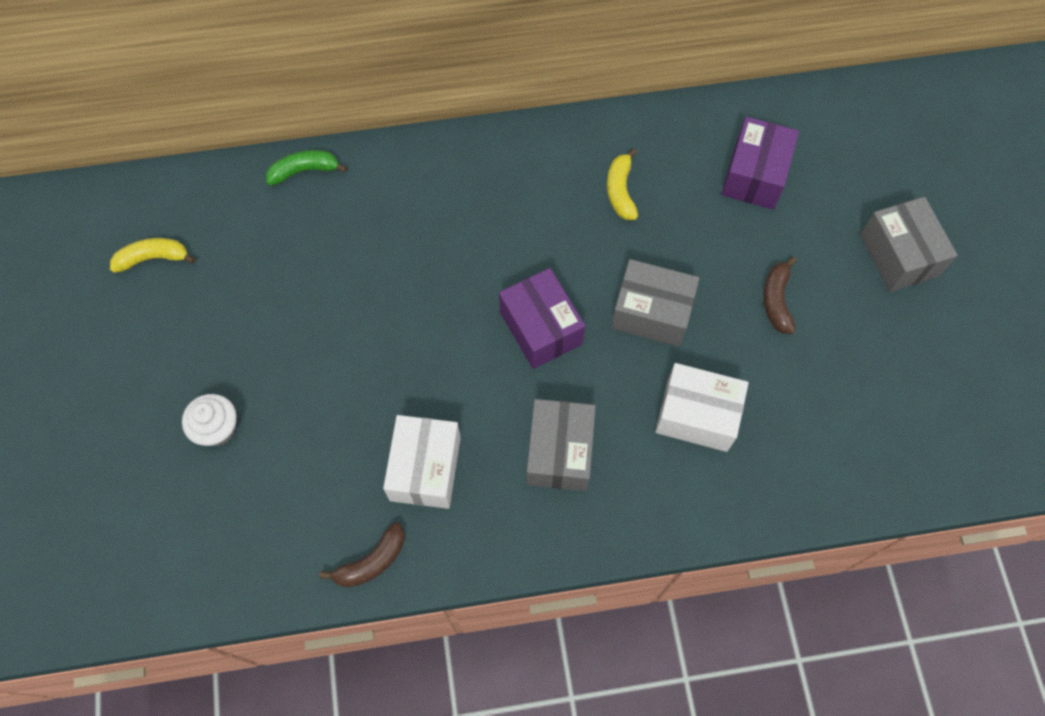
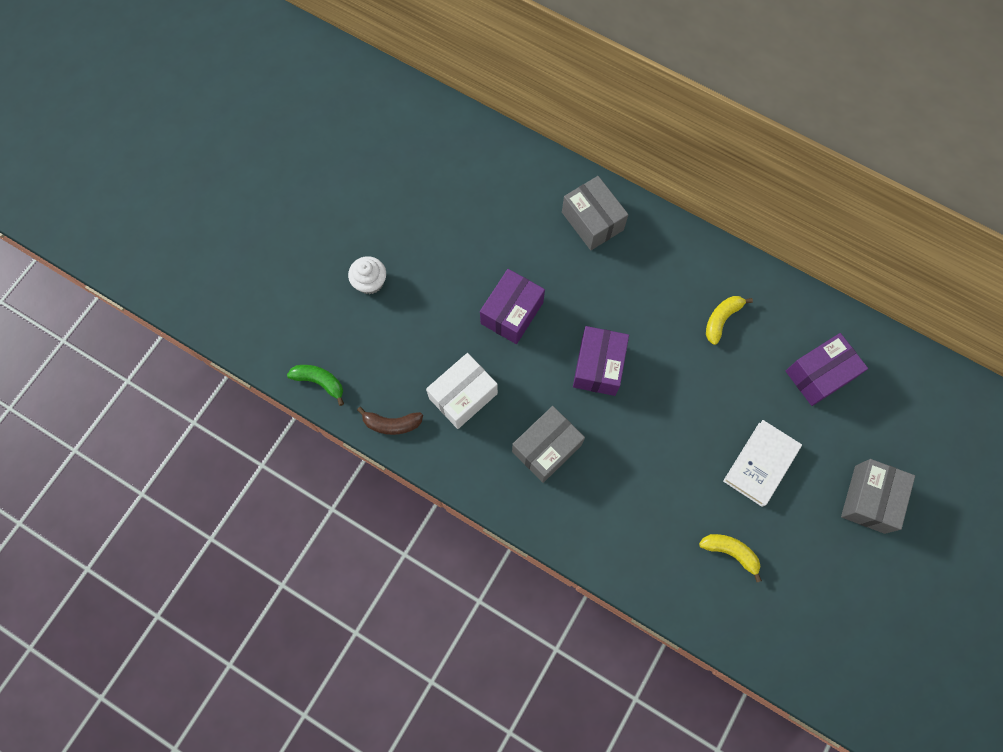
camera: 40 degrees right, 5 degrees up
(153, 258) = (412, 154): yellow banana -> yellow banana (730, 552)
(304, 171) = (538, 163): green banana -> green banana (320, 382)
(404, 342) = (512, 313): none -> purple box
(651, 313) = (674, 410): grey box -> grey box (592, 221)
(697, 415) = (647, 493): white box -> none
(776, 300) = (760, 464): brown banana -> white book

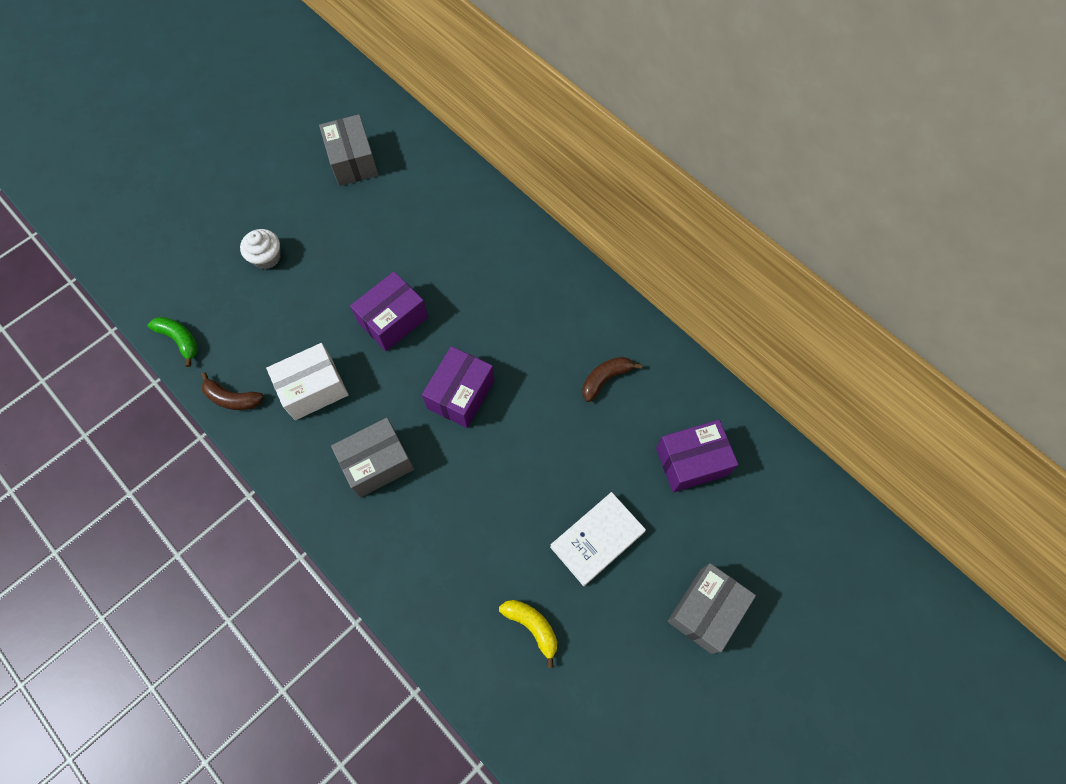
camera: 15 degrees right, 5 degrees down
(592, 221) = (506, 251): grey box -> grey box (353, 161)
(721, 319) = (605, 379): yellow banana -> brown banana

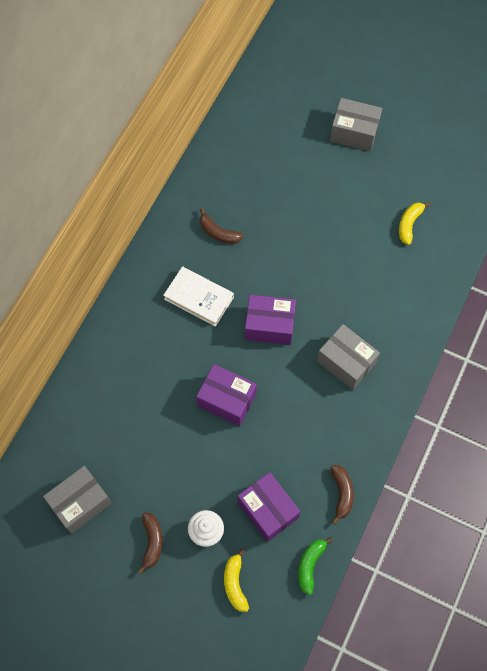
camera: 110 degrees left, 0 degrees up
(203, 266) = (235, 583): none -> yellow banana
(283, 209) = (152, 542): none -> brown banana
(313, 389) = (308, 434): white box -> none
(597, 539) = (337, 204): white book -> white book (199, 298)
(691, 462) = (259, 163): purple box -> purple box (268, 510)

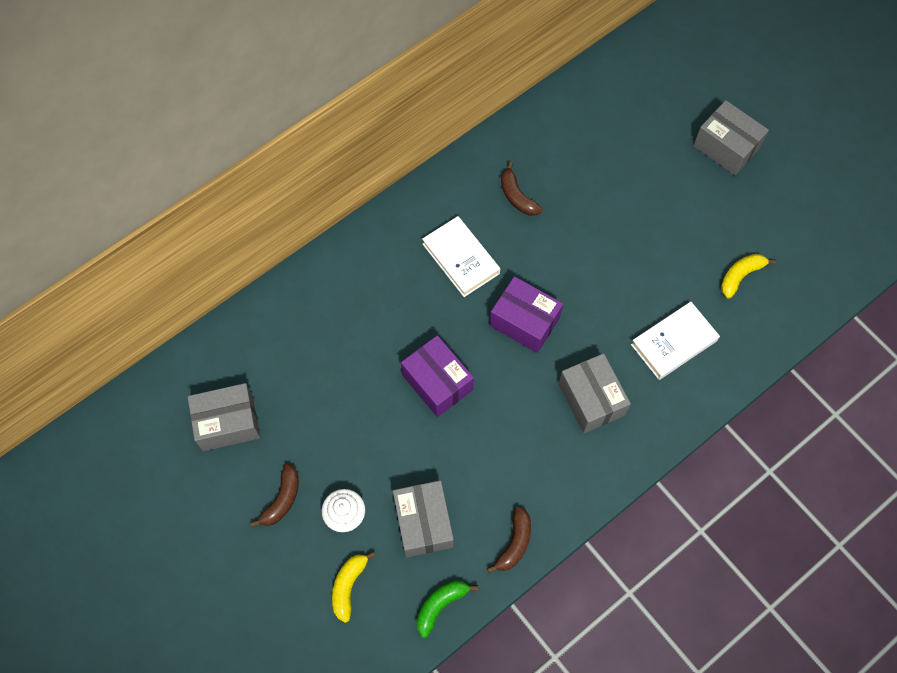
camera: 25 degrees right, 0 degrees up
(268, 510) = (423, 523): purple box -> grey box
(385, 294) = (673, 342): none -> white book

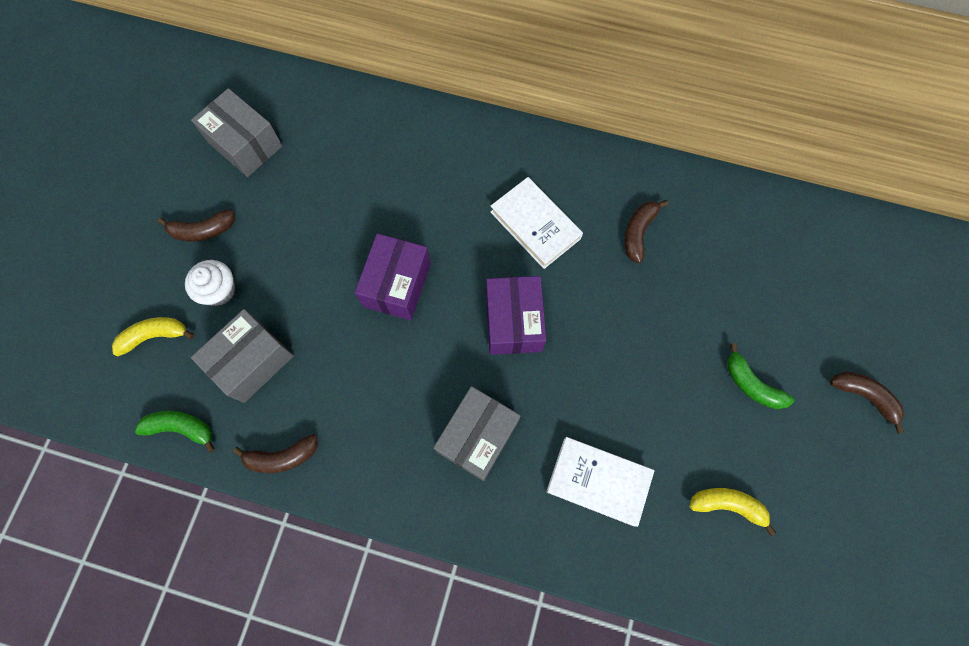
camera: 55 degrees right, 5 degrees up
(461, 259) = (535, 225): white book -> white book turned 60 degrees counterclockwise
(673, 205) = (751, 384): none -> green banana
(726, 147) = (864, 396): grey box -> brown banana

